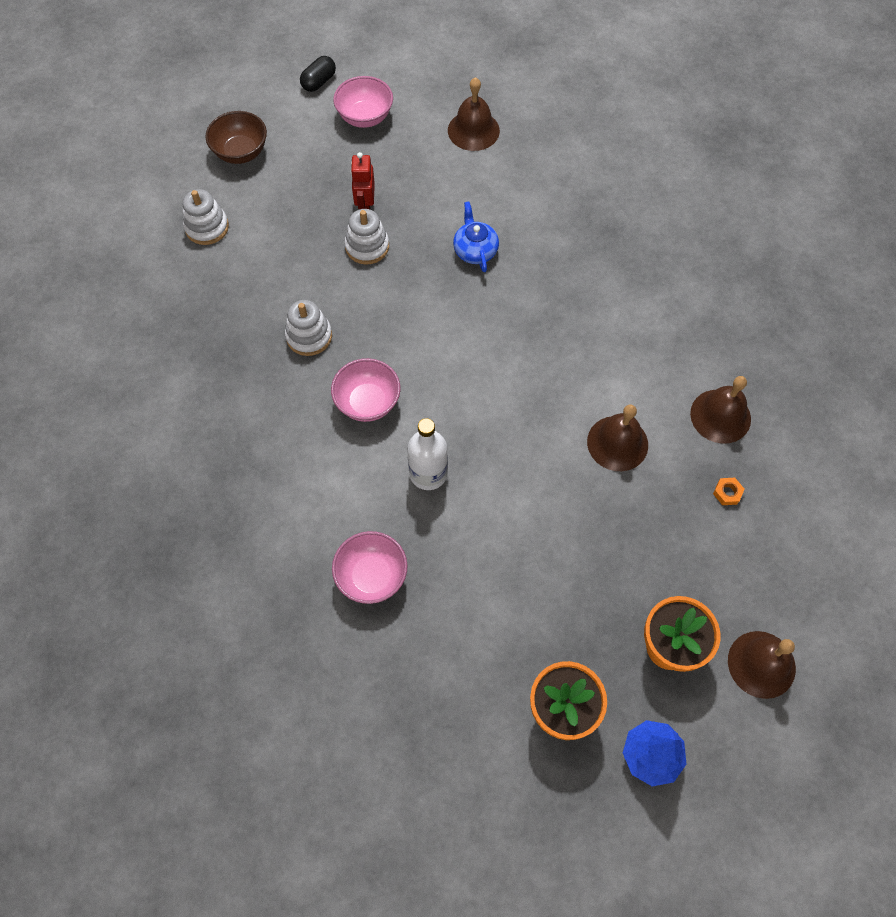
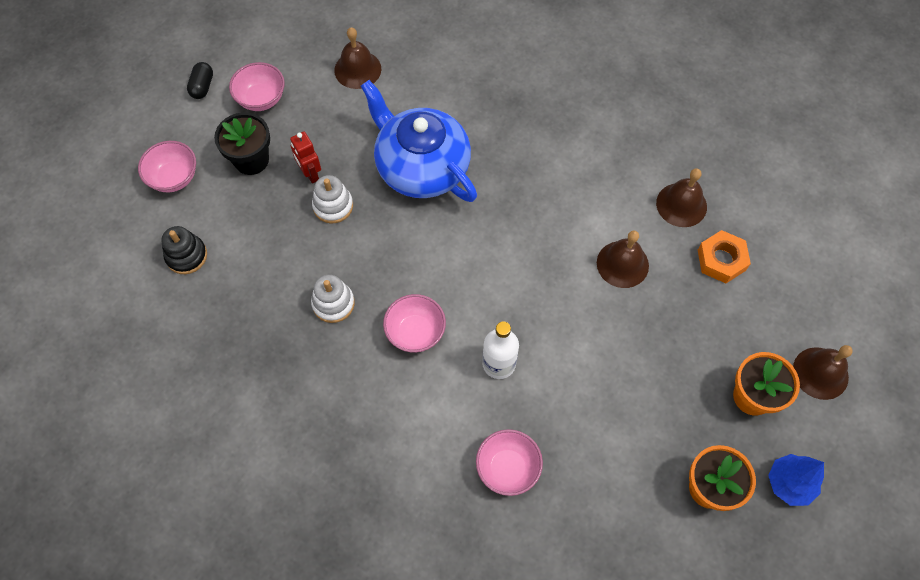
camera: 30 degrees left, 0 degrees up
(207, 227) = (186, 256): white stacking toy -> black stacking toy
(241, 152) = (174, 178): brown bowl -> pink bowl
(320, 169) = (251, 160): none -> black flower pot
(475, 250) = (421, 167): blue teapot -> blue teapot, size x2.33
(727, 493) = (721, 260): orange nut -> orange nut, size x2.09

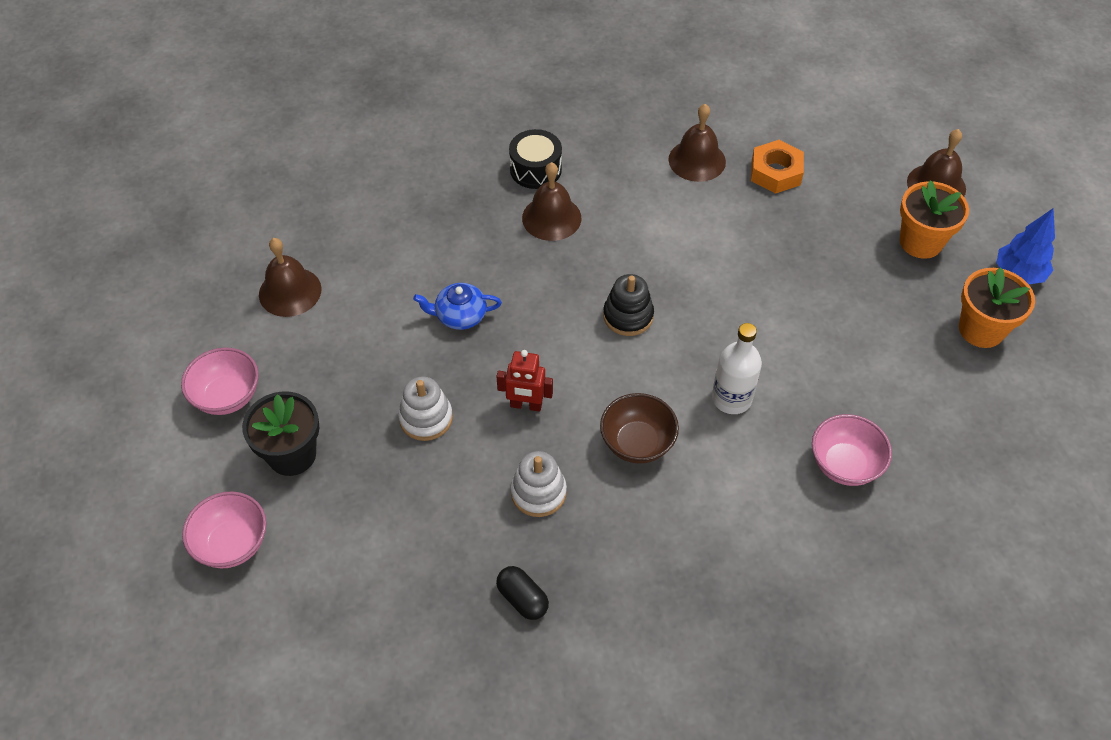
camera: 50 degrees left, 10 degrees down
(186, 256) = (344, 595): black stacking toy -> black stacking toy (628, 316)
(202, 86) = (147, 440): black capsule -> black capsule (522, 599)
(310, 173) = (366, 413): red robot -> red robot (526, 405)
(415, 332) = (637, 443): pink bowl -> brown bowl
(421, 167) = (460, 316): blue teapot -> blue teapot, size x0.43
(576, 119) = (535, 169): none -> black drum
(622, 264) = (715, 239): brown bell -> brown bell (551, 218)

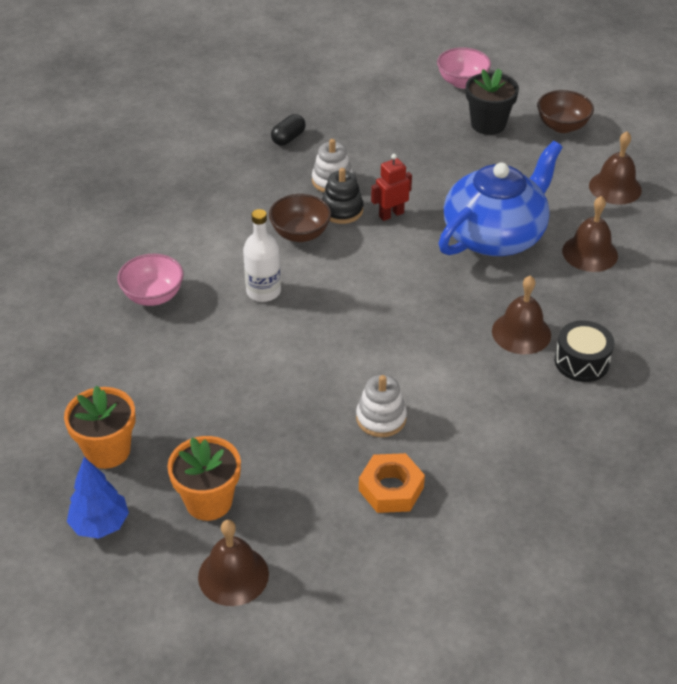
camera: 140 degrees right, 10 degrees down
(227, 396) = (562, 126): pink bowl -> brown bowl
(426, 418) = (440, 177): white stacking toy -> white stacking toy (381, 418)
(460, 316) = (495, 235): blue teapot -> blue teapot, size x2.33
(522, 599) = (288, 138): black capsule -> black capsule turned 60 degrees counterclockwise
(628, 316) = (387, 300): black stacking toy -> black stacking toy (342, 210)
(697, 160) = (468, 455): brown bell -> brown bell (590, 253)

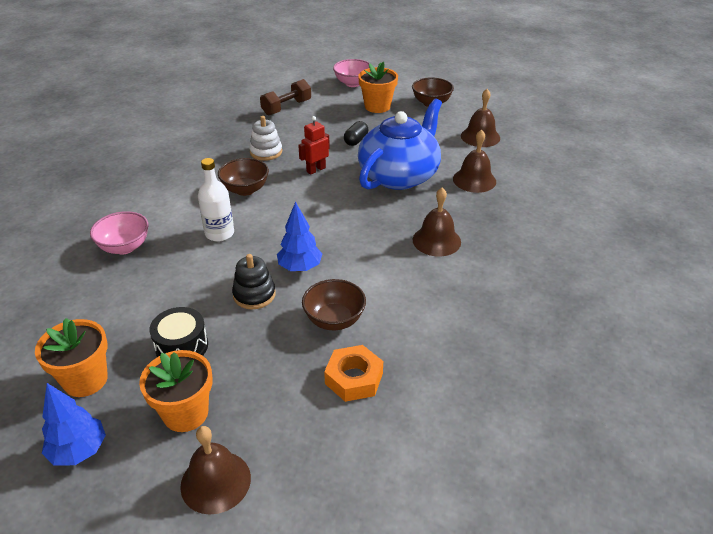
camera: 10 degrees left, 5 degrees down
(288, 138) = (228, 128): black capsule -> black capsule (356, 140)
(342, 210) = (276, 170): black stacking toy -> black stacking toy (254, 295)
(352, 348) = (300, 268): none -> blue tree
(367, 114) = (286, 107): none -> brown dumbbell
(381, 418) = (334, 320): white stacking toy -> brown bowl
(488, 124) = (377, 106): black flower pot -> orange flower pot
(581, 362) = (490, 256): black drum -> black drum (182, 346)

